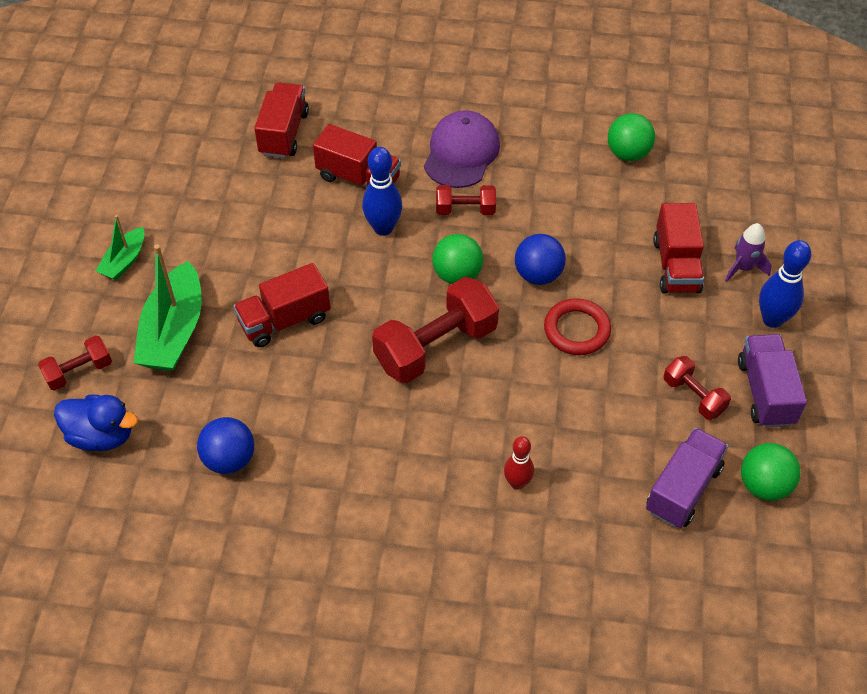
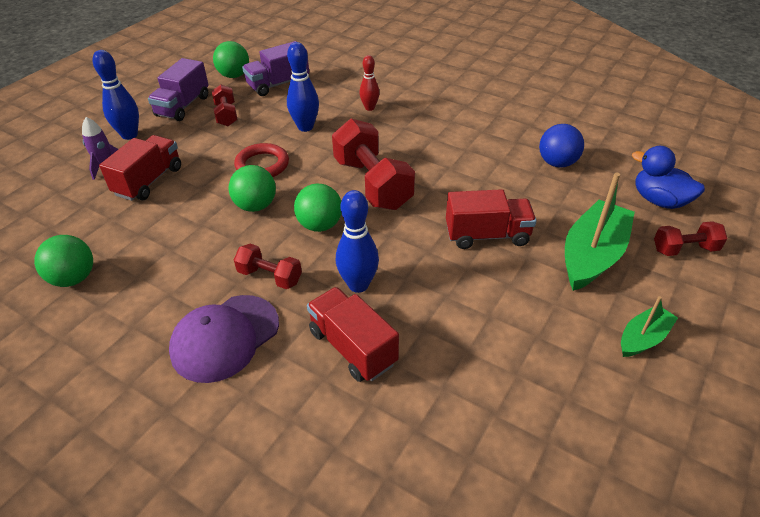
camera: 155 degrees left, 10 degrees down
(284, 133) = (412, 446): red truck -> none
(435, 346) = (372, 184): red dumbbell -> red dumbbell turned 75 degrees clockwise
(538, 275) = (255, 206): blue ball -> green ball
(575, 411) = (305, 127): none -> blue bowling pin

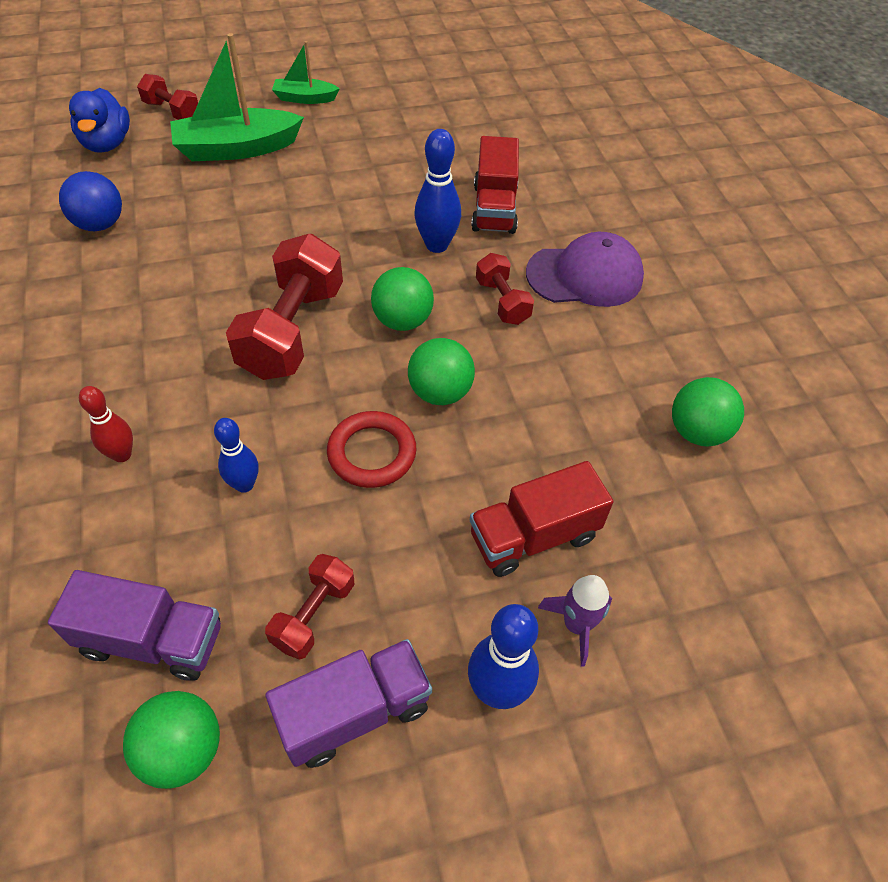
camera: 140 degrees left, 10 degrees up
(305, 127) = (244, 484): blue bowling pin -> blue bowling pin, size x0.66
(487, 235) = (280, 211): red truck -> none

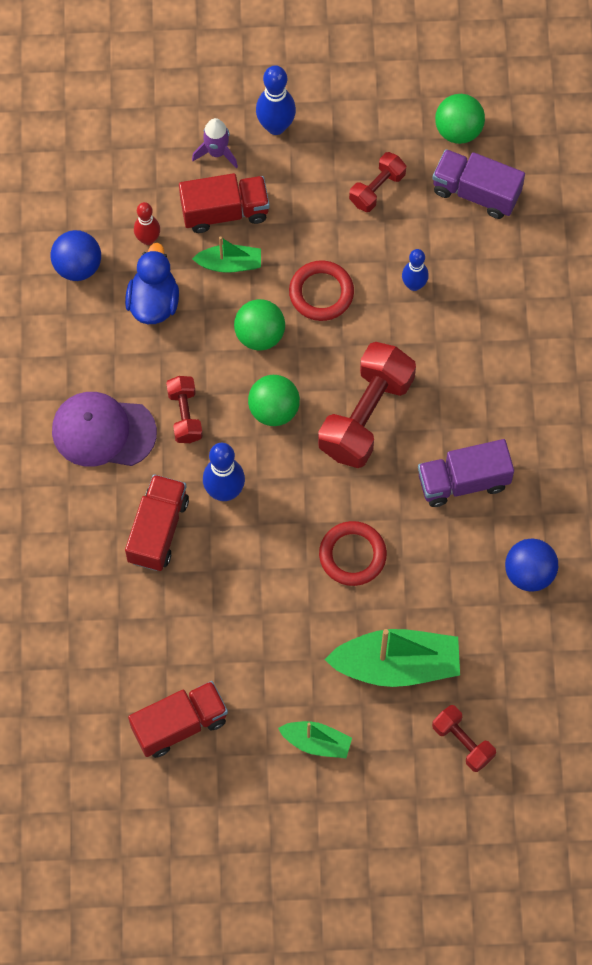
camera: 165 degrees left, 15 degrees up
(107, 143) = (529, 696): blue duck -> blue duck (153, 302)
(122, 454) = (499, 324): red bowling pin -> red bowling pin (148, 239)
(290, 215) = (352, 555): none -> red ring
(355, 712) = (360, 131): purple truck -> purple truck (463, 481)
(427, 96) = (180, 724): none -> red truck
(504, 468) = (229, 264): none -> green boat
(697, 432) = (78, 266): green ball -> blue ball

